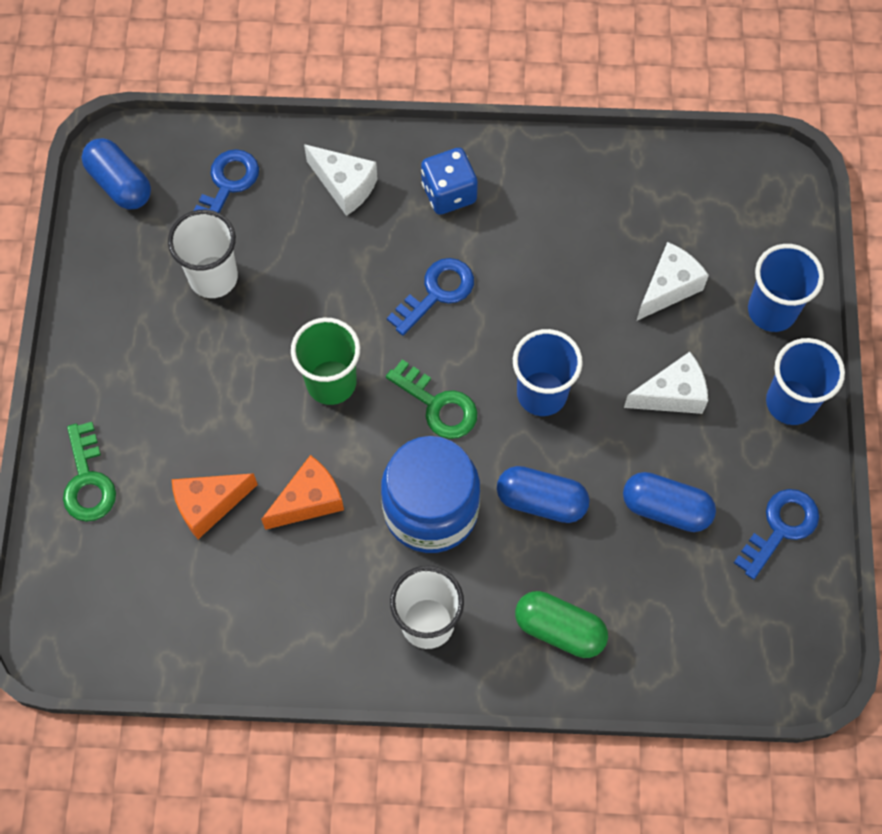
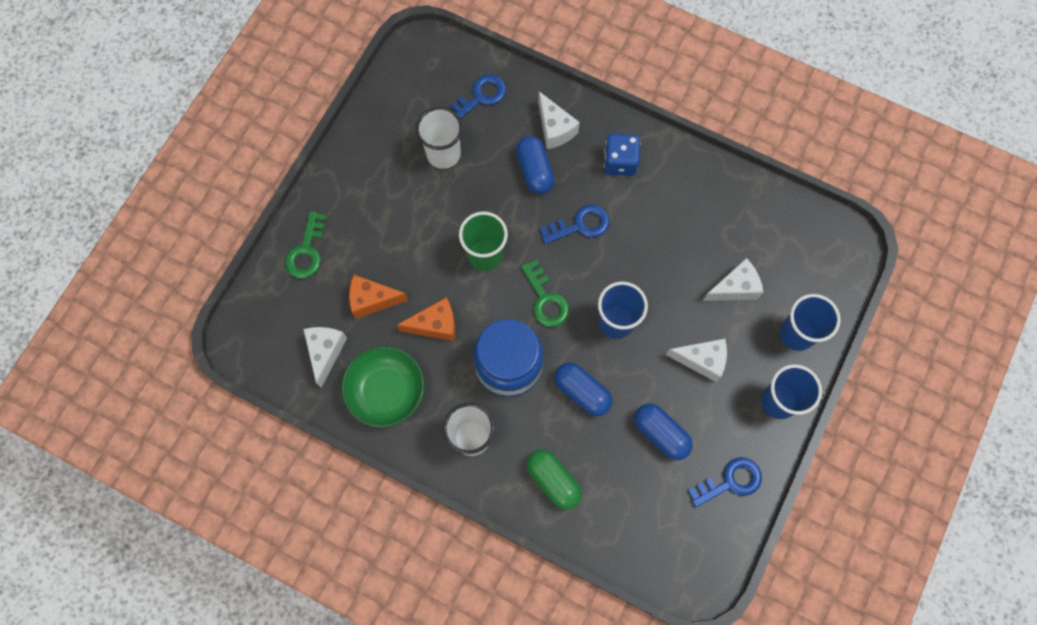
camera: 25 degrees right, 5 degrees up
(120, 183) = (414, 68): blue capsule -> blue capsule (534, 171)
(178, 601) = (326, 352): none -> white cheese
(285, 615) = (386, 391): none -> green bowl

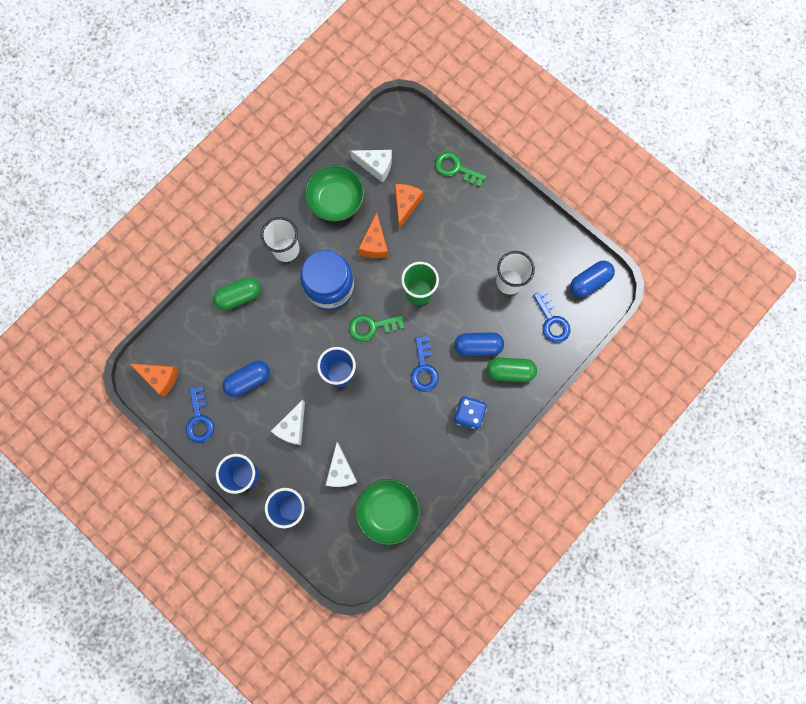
camera: 105 degrees right, 5 degrees up
(554, 129) = (510, 371): white cheese -> green capsule
(582, 392) = (295, 333): blue capsule -> blue capsule (589, 282)
(694, 552) = (160, 378): none -> orange cheese
(761, 222) = (388, 511): none -> green bowl

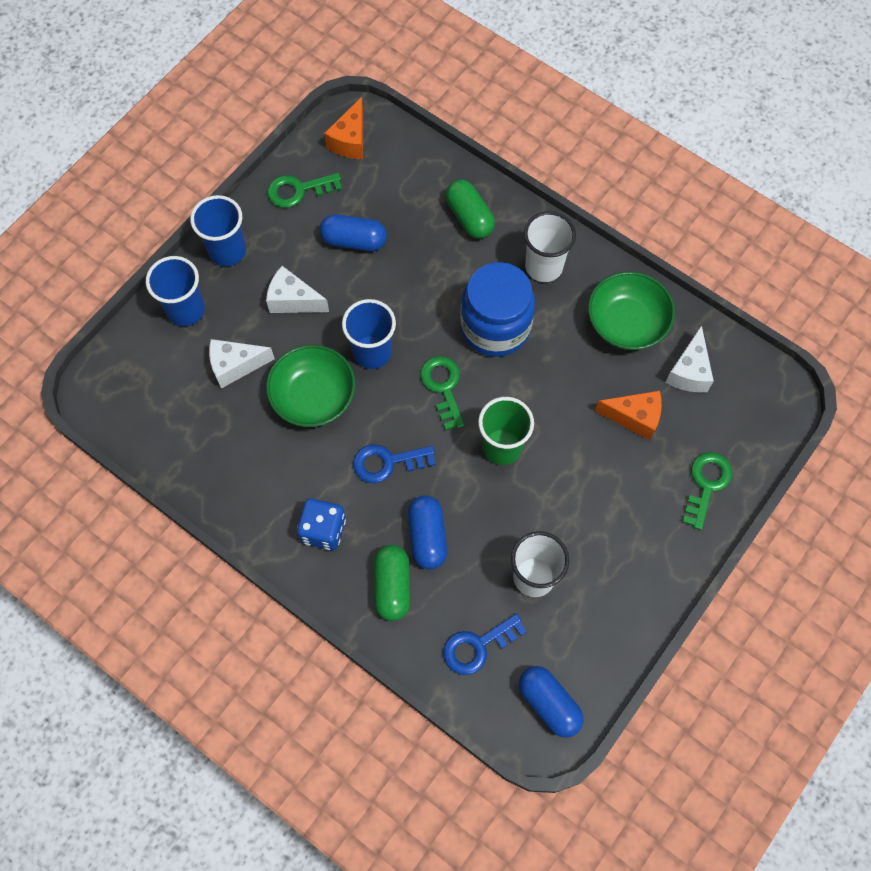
camera: 85 degrees right, 10 degrees down
(199, 419) = (298, 190): blue key -> green key
(248, 380) = (354, 241): blue capsule -> blue capsule turned 45 degrees counterclockwise
(374, 244) = (568, 380): orange cheese -> none
(388, 511) = (181, 431): green bowl -> green bowl (313, 396)

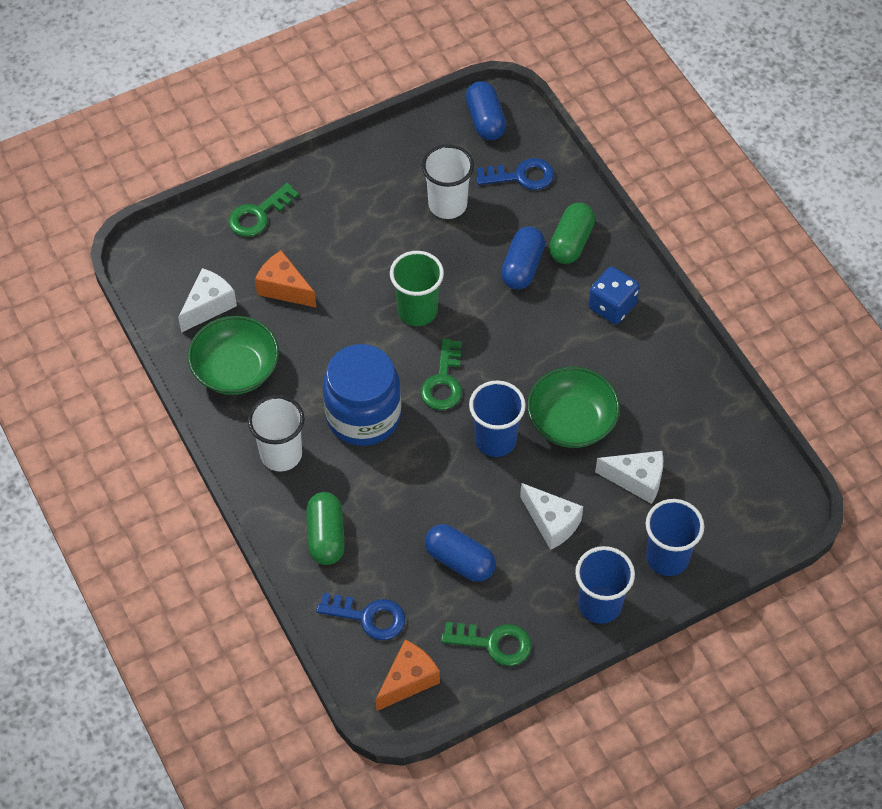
camera: 155 degrees left, 10 degrees down
(387, 462) = (528, 338): blue key -> blue key (368, 617)

